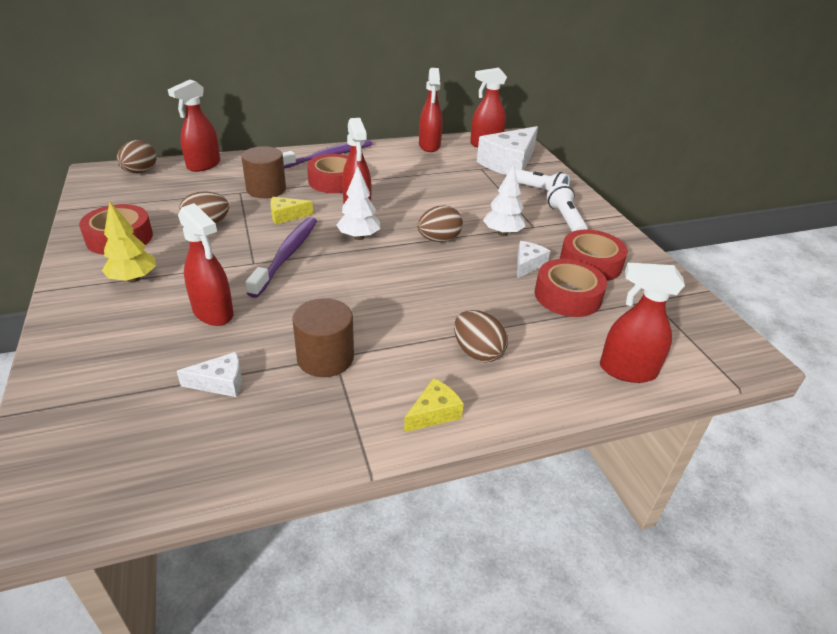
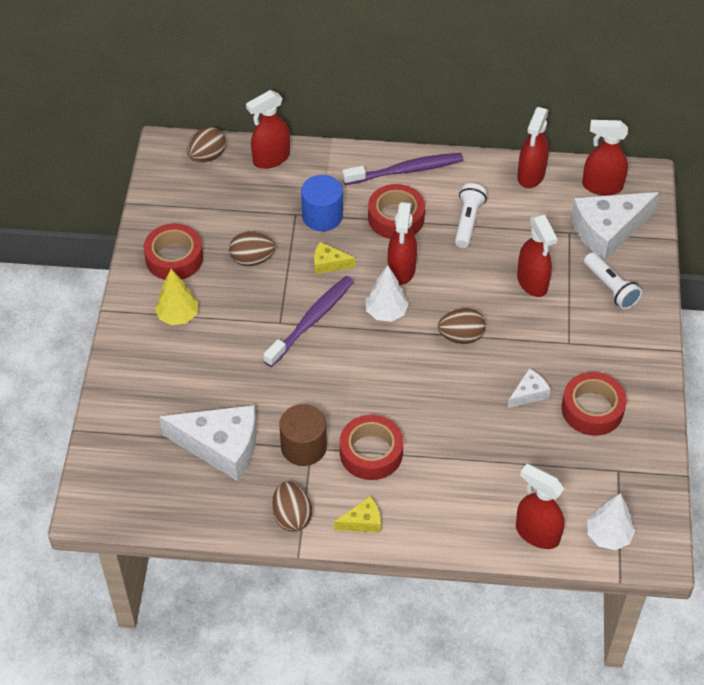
camera: 25 degrees right, 15 degrees up
(213, 313) = (232, 374): red spray bottle -> red spray bottle (532, 282)
(220, 383) = (221, 446): white cheese -> white cheese, size x2.10
(266, 189) = (322, 216): brown cylinder -> blue cylinder
(477, 352) = (425, 478): brown egg -> brown egg (292, 516)
(502, 233) = (530, 344): white tree -> white tree (608, 536)
(565, 220) = (609, 342): white flashlight -> white flashlight (467, 221)
(567, 296) = (541, 442): red tape -> red tape (371, 453)

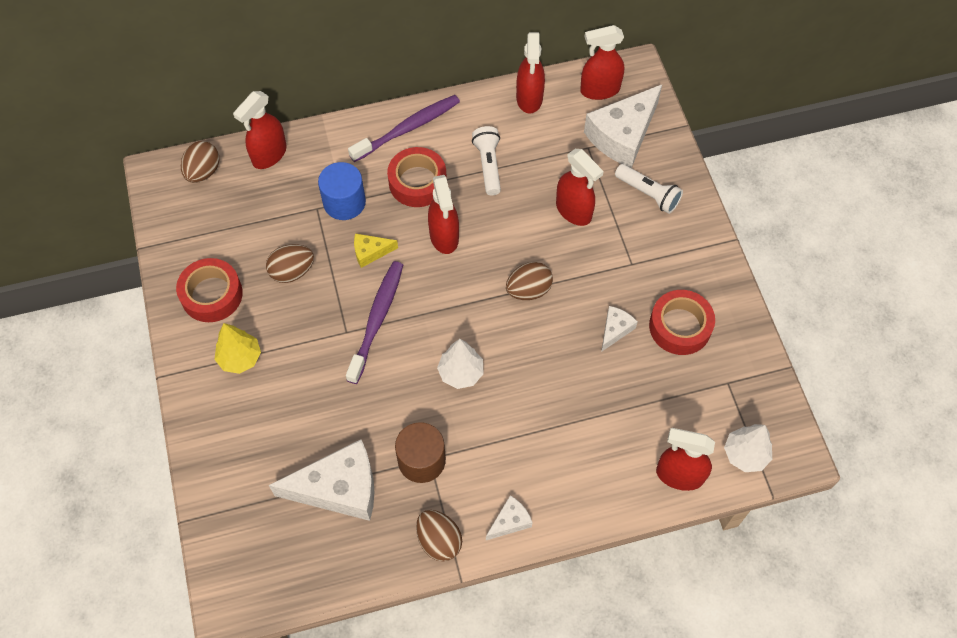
camera: 20 degrees left, 10 degrees up
(362, 521) = (510, 521): yellow cheese -> white cheese
(371, 453) = (490, 444): red tape -> none
(386, 312) = (447, 287): white tree -> white tree (461, 373)

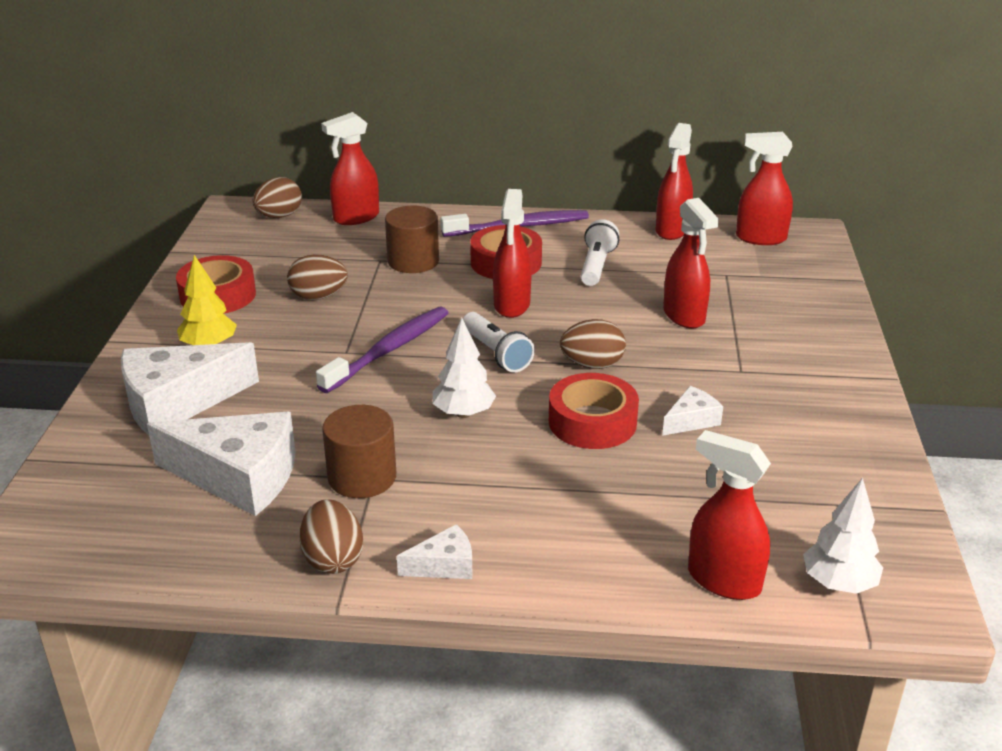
camera: 20 degrees right, 30 degrees down
(344, 202) = (413, 261): blue cylinder -> brown cylinder
(370, 252) = (417, 300): yellow cheese -> none
(623, 135) = (774, 273): white cheese -> white cheese (177, 402)
(648, 194) = (788, 321): white flashlight -> white flashlight (496, 353)
(680, 326) = (785, 436): red tape -> red tape (592, 422)

